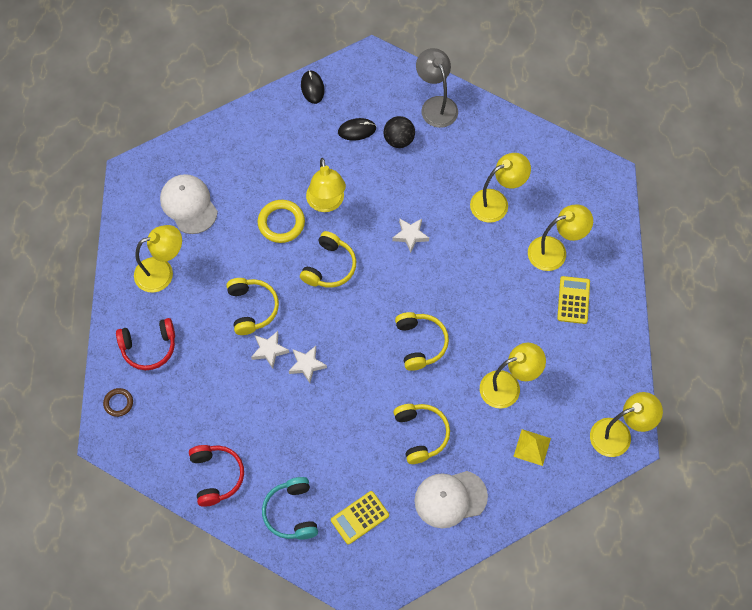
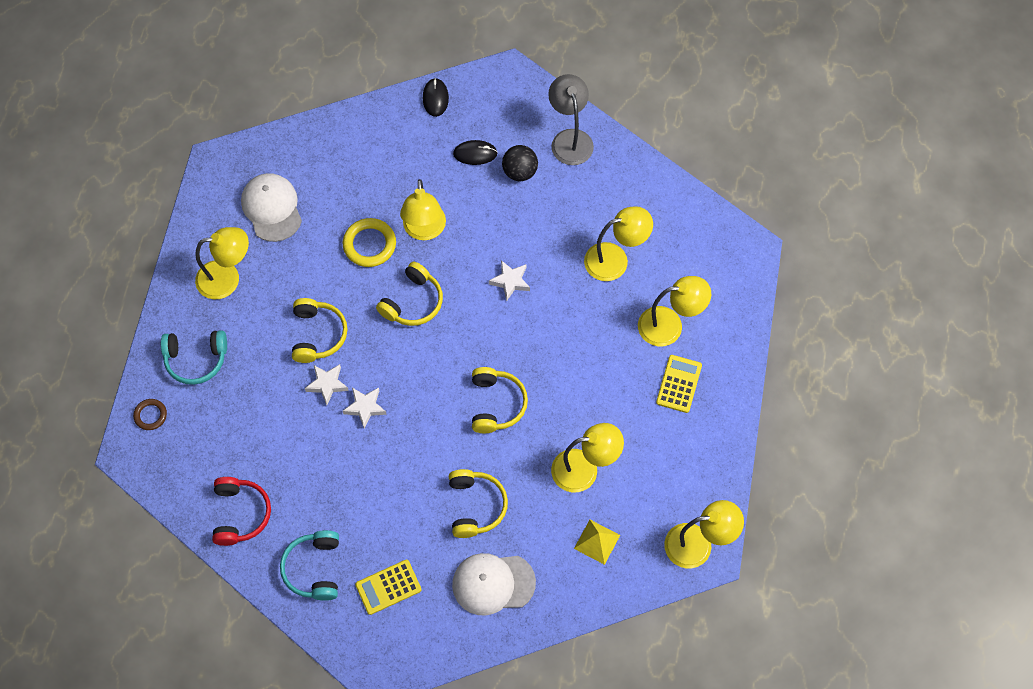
camera: 10 degrees right, 0 degrees up
(149, 347) = (196, 359): red headphones -> turquoise headphones

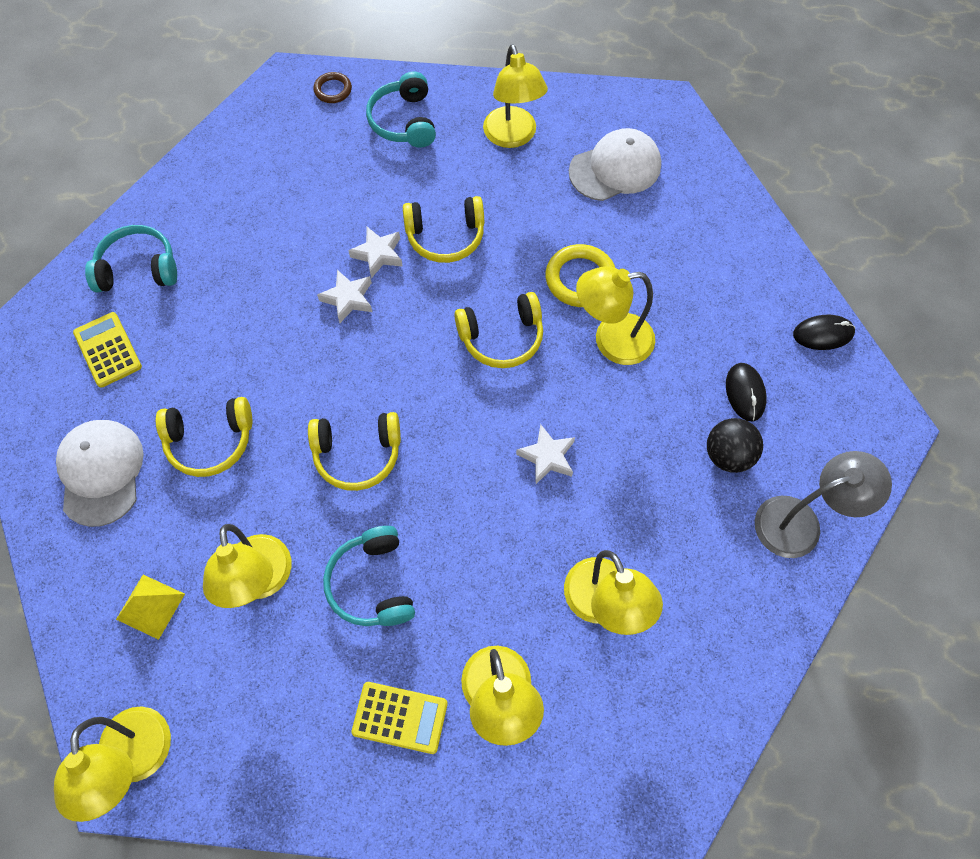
camera: 85 degrees right, 0 degrees up
(240, 514) = (211, 188): red headphones -> none
(413, 302) = (502, 338): yellow headphones -> yellow headphones turned 45 degrees counterclockwise
(591, 397) = (372, 583): none -> turquoise headphones

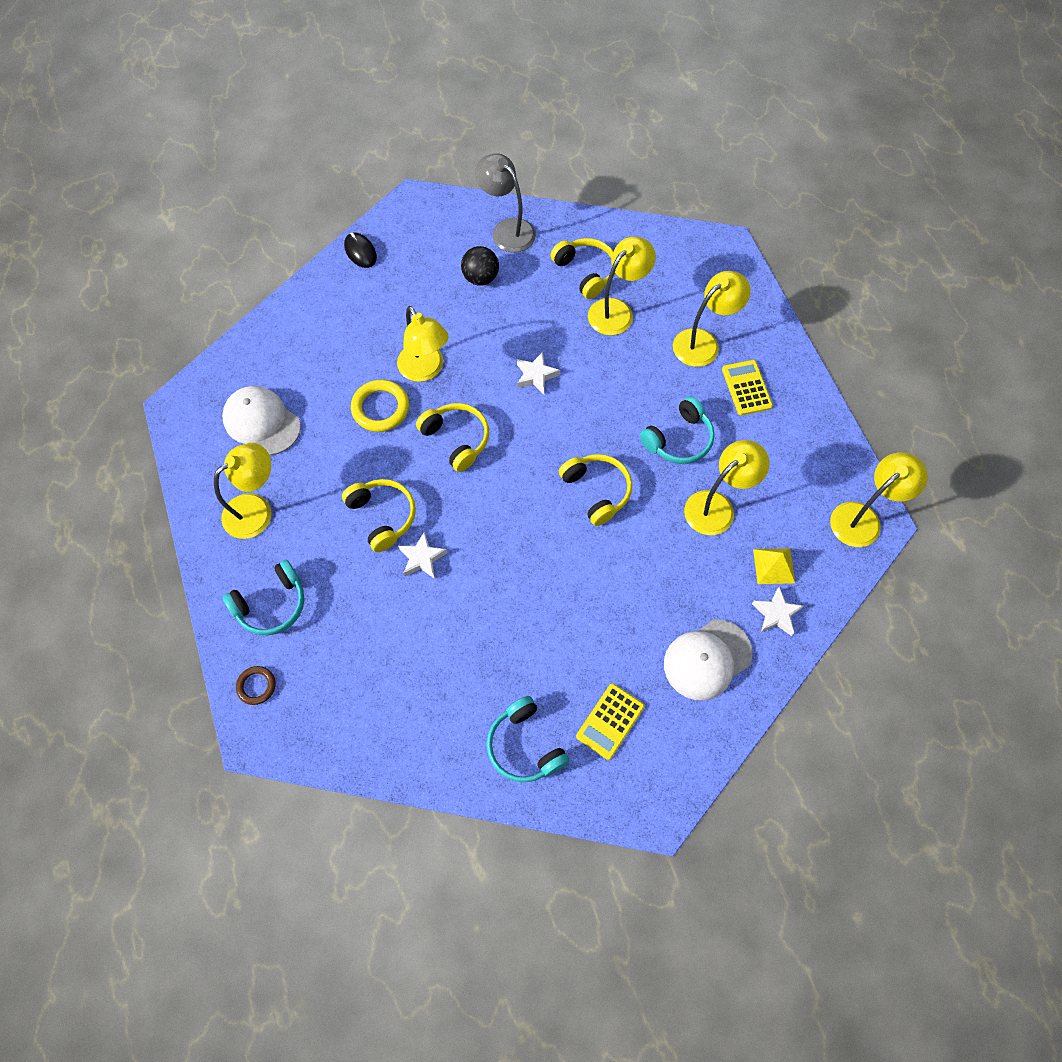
camera: 115 degrees left, 0 degrees up
(210, 441) = (641, 595): yellow headphones -> yellow headphones (586, 272)
(348, 299) = (474, 560): white star -> white star (776, 614)
(745, 393) = (429, 281): black mouse -> none

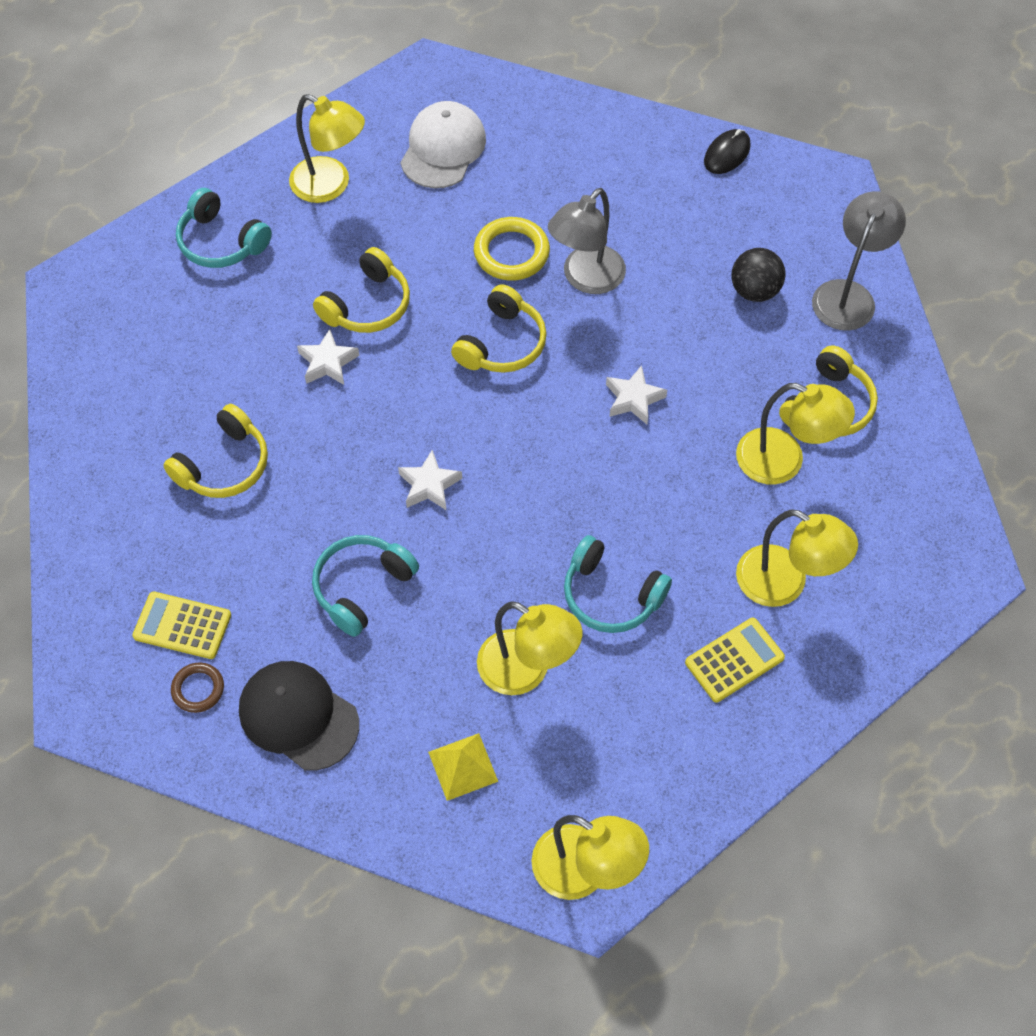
camera: 70 degrees right, 5 degrees down
(256, 686) = (123, 264): brown ring -> brown ring (198, 689)
(425, 370) = (586, 279): yellow lamp -> grey lamp
(525, 746) = (126, 543): turquoise headphones -> turquoise headphones (362, 587)
(597, 491) = (491, 519): yellow headphones -> yellow headphones (224, 465)
(707, 659) = (298, 716): white cap -> black cap
(776, 614) = (391, 787): white star -> white star (429, 485)

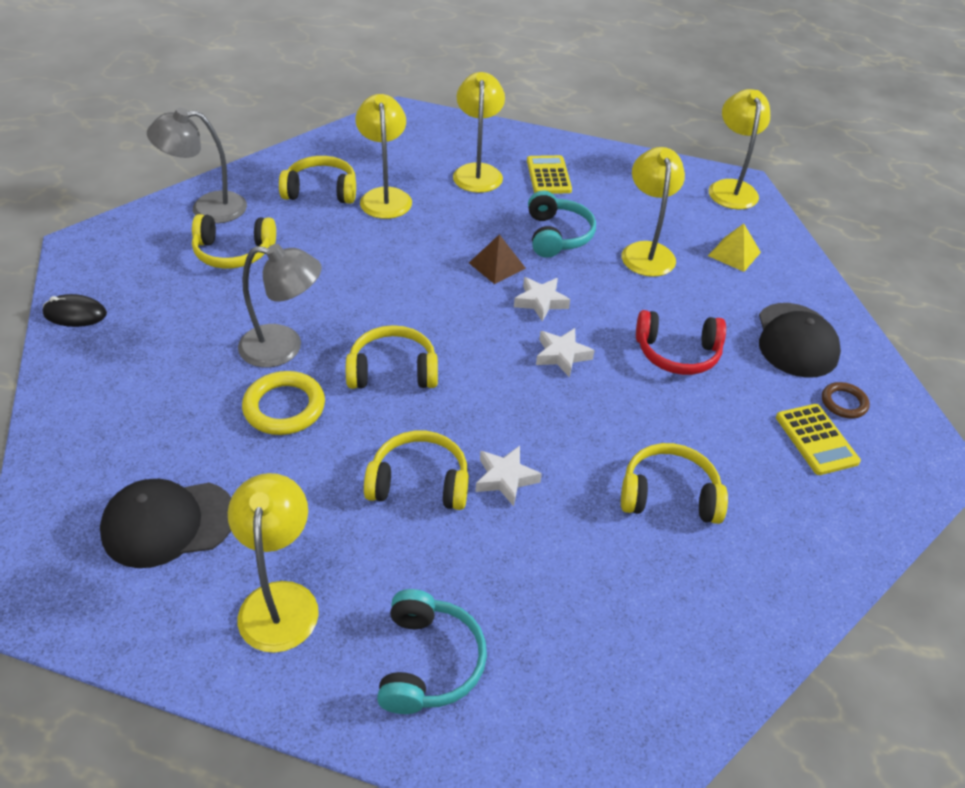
camera: 125 degrees left, 15 degrees down
(362, 587) = (677, 353): turquoise headphones -> red headphones
(443, 148) = (168, 523): white cap -> black cap
(595, 505) = (497, 265): none -> brown pyramid
(633, 399) = (388, 279): white star -> white star (540, 302)
(734, 660) = (548, 175): yellow calculator -> yellow calculator turned 60 degrees clockwise
(754, 291) = (233, 252): black ball -> yellow headphones

